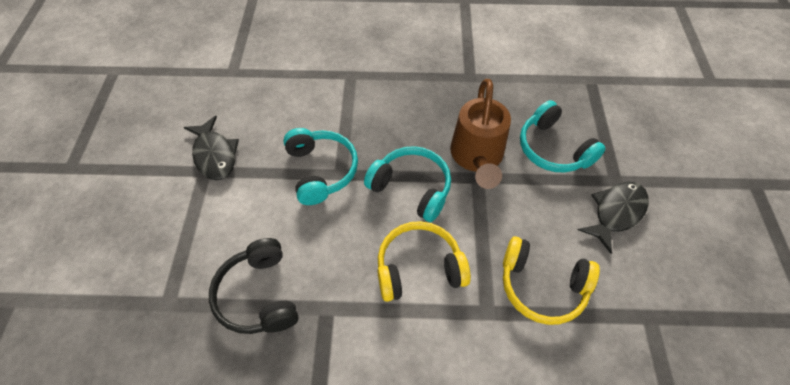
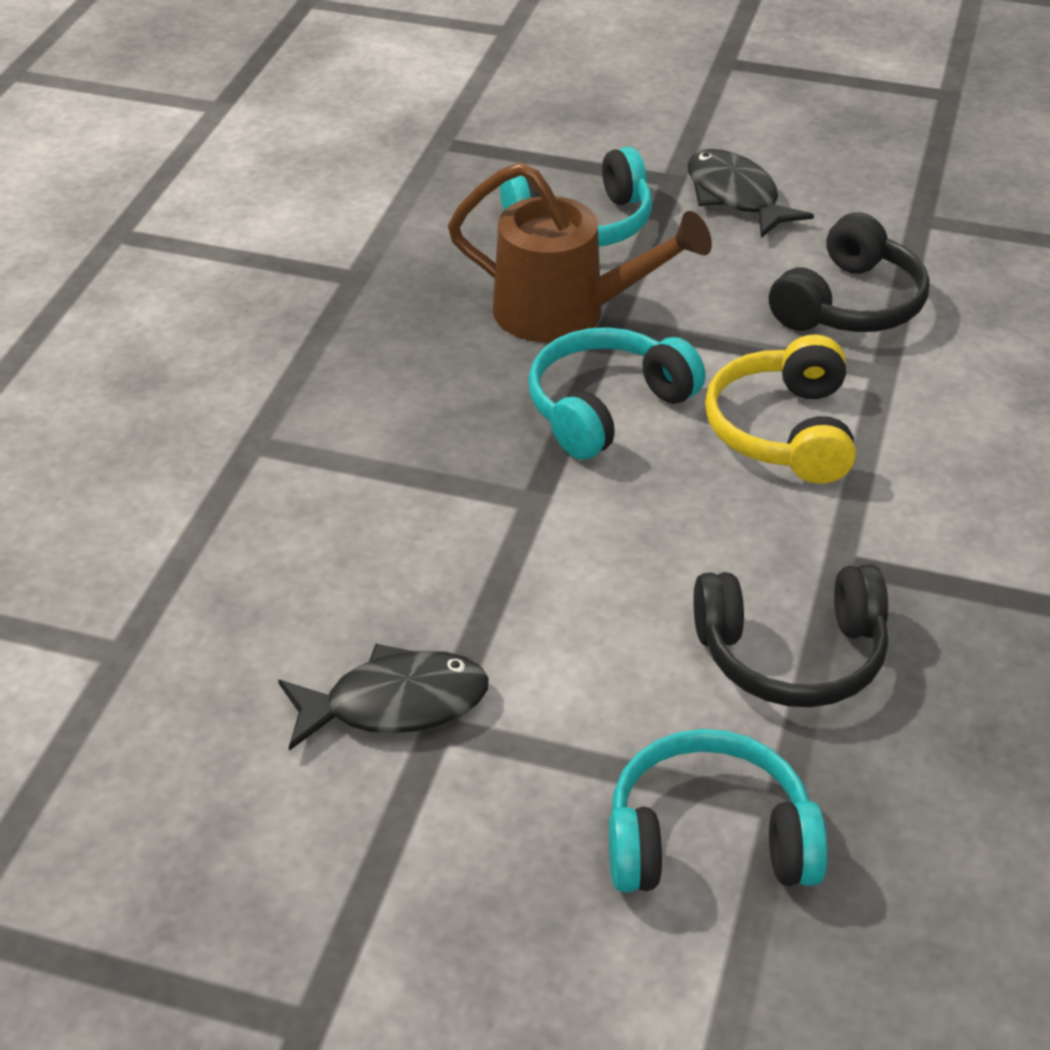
camera: 75 degrees left, 15 degrees down
(321, 170) = (515, 527): turquoise headphones -> turquoise headphones (708, 839)
(542, 286) = (850, 304): yellow headphones -> black headphones

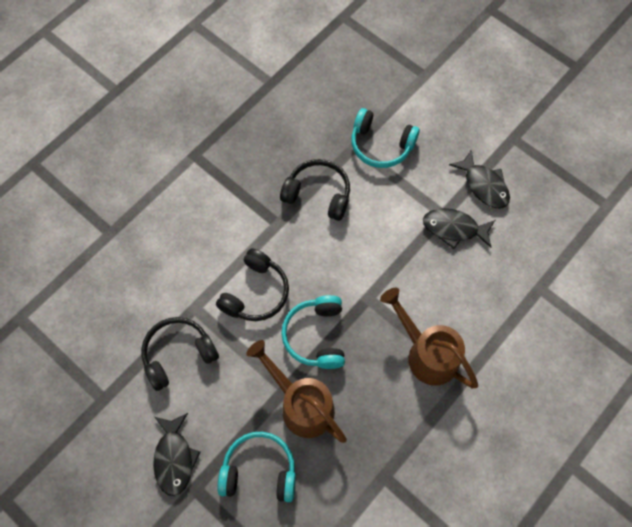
camera: 155 degrees left, 25 degrees up
(353, 453) = (427, 353): none -> brown watering can
(354, 842) = (483, 185): none -> black fish
(606, 407) = (316, 336): turquoise headphones -> turquoise headphones turned 105 degrees clockwise
(783, 431) = (256, 293): yellow headphones -> black headphones

